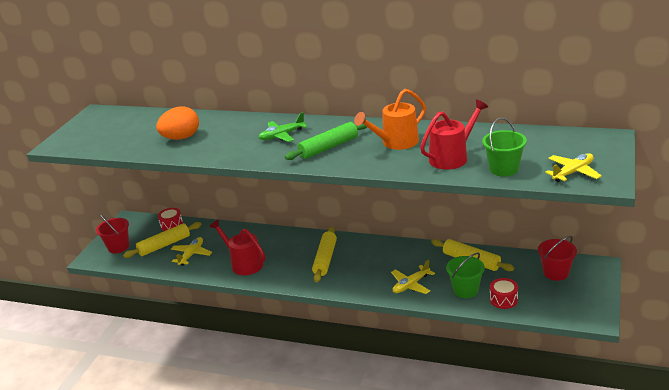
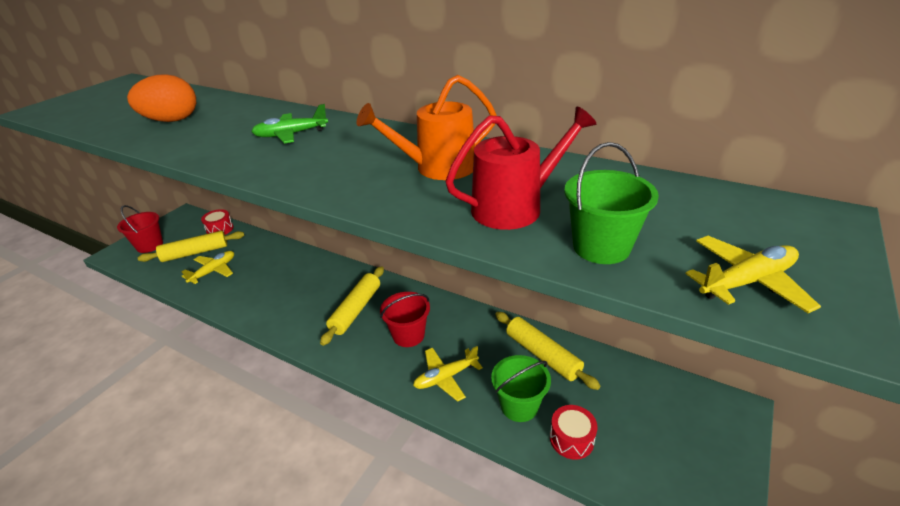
camera: 10 degrees right, 5 degrees up
(244, 263) = (260, 295): red watering can -> none
(328, 147) = (337, 160): green rolling pin -> none
(556, 273) = (664, 406): red bucket -> red bucket (408, 335)

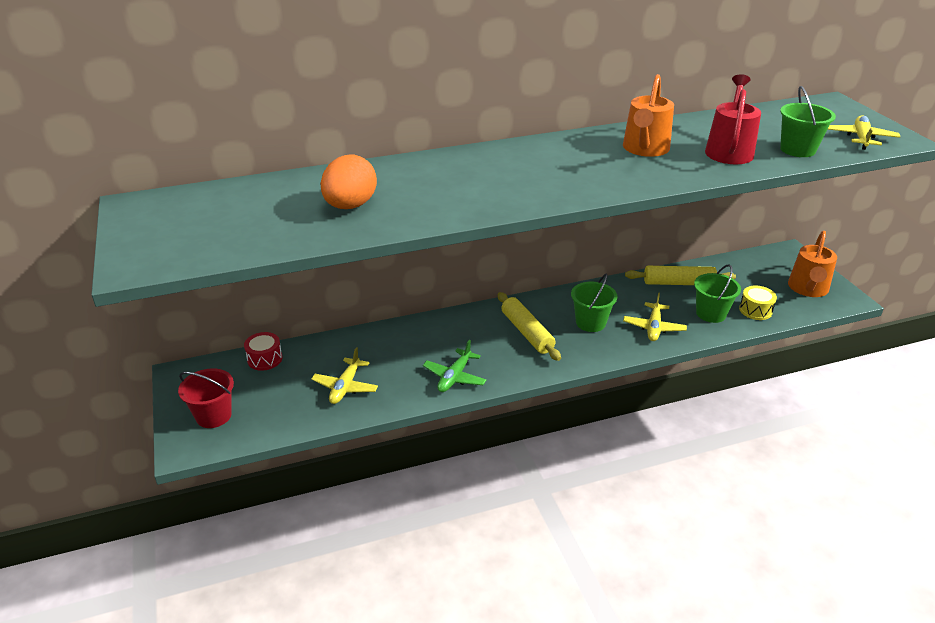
camera: 50 degrees left, 0 degrees up
(195, 252) = (287, 388): yellow rolling pin -> none
(213, 271) = (345, 387): yellow plane -> yellow plane turned 150 degrees counterclockwise
(291, 134) = (493, 171): green plane -> green plane (454, 377)
(408, 335) = (590, 322): red bucket -> green bucket
(571, 439) = (755, 310): red drum -> yellow drum
(682, 467) = (808, 289): none -> orange watering can

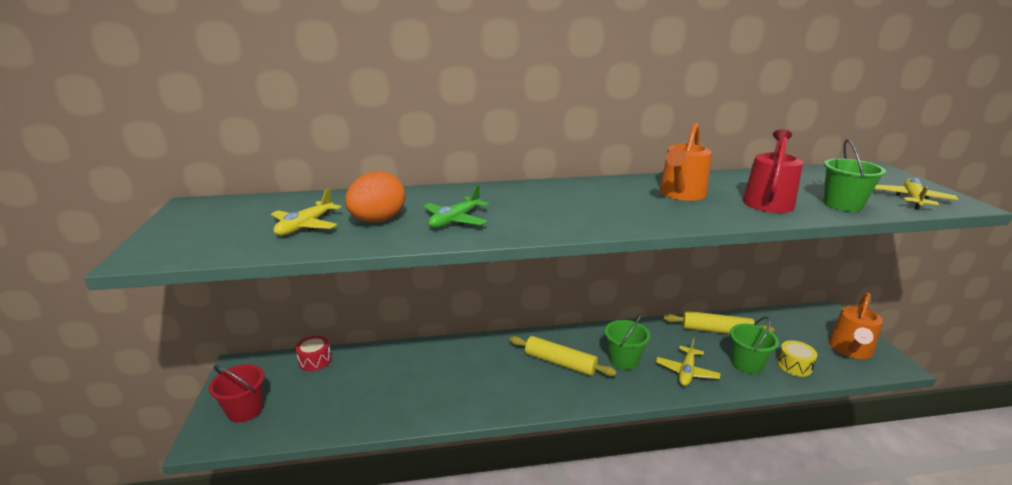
camera: 10 degrees right, 10 degrees down
(345, 387) = (374, 396): yellow plane -> yellow plane (305, 226)
(454, 377) = (479, 399): green plane -> green plane (455, 220)
(527, 332) = (560, 363): yellow rolling pin -> yellow rolling pin turned 45 degrees counterclockwise

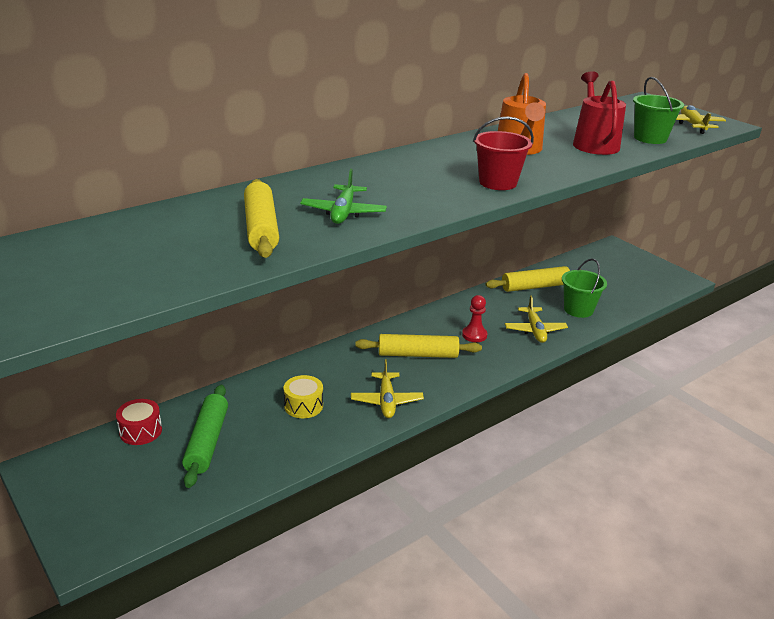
camera: 30 degrees left, 5 degrees up
(245, 410) = (105, 507): red bucket -> red bucket (498, 182)
(305, 226) = (185, 250): yellow plane -> yellow plane (386, 401)
(347, 383) = (207, 441): none -> green rolling pin
(378, 220) = (261, 228): orange egg -> yellow rolling pin
(624, 360) = (474, 335): green bucket -> red pawn
(794, 365) = (614, 301): yellow drum -> yellow drum (303, 405)
(850, 350) = (647, 276): orange watering can -> none

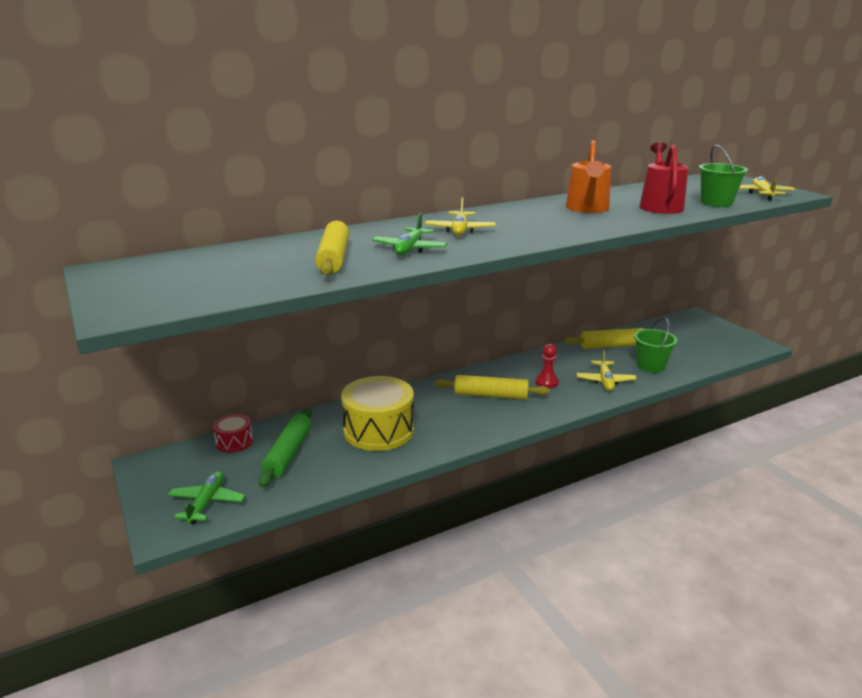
camera: 10 degrees right, 5 degrees down
(126, 511) = (207, 503): none -> green plane
(303, 405) = (378, 430): yellow drum -> yellow drum, size x2.01
(386, 401) = (454, 431): yellow plane -> yellow plane (460, 230)
(498, 182) = (558, 231): red bucket -> none

